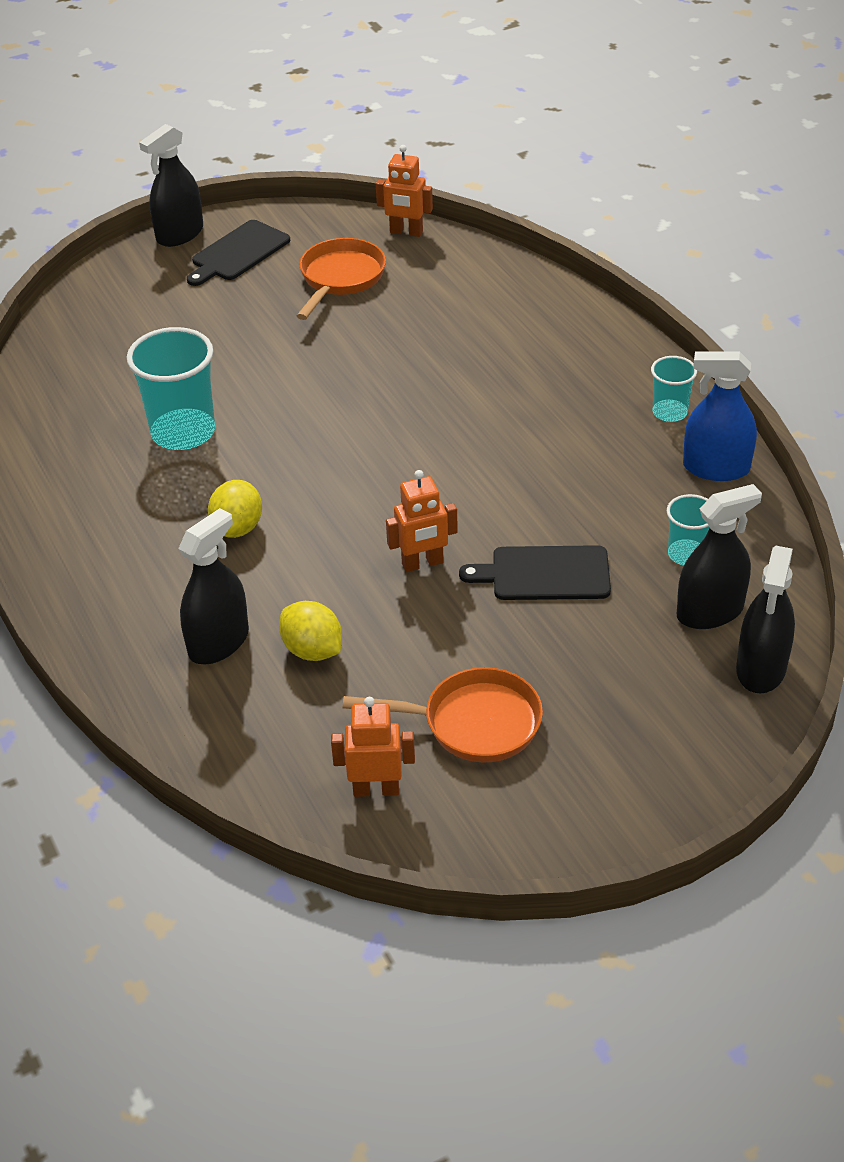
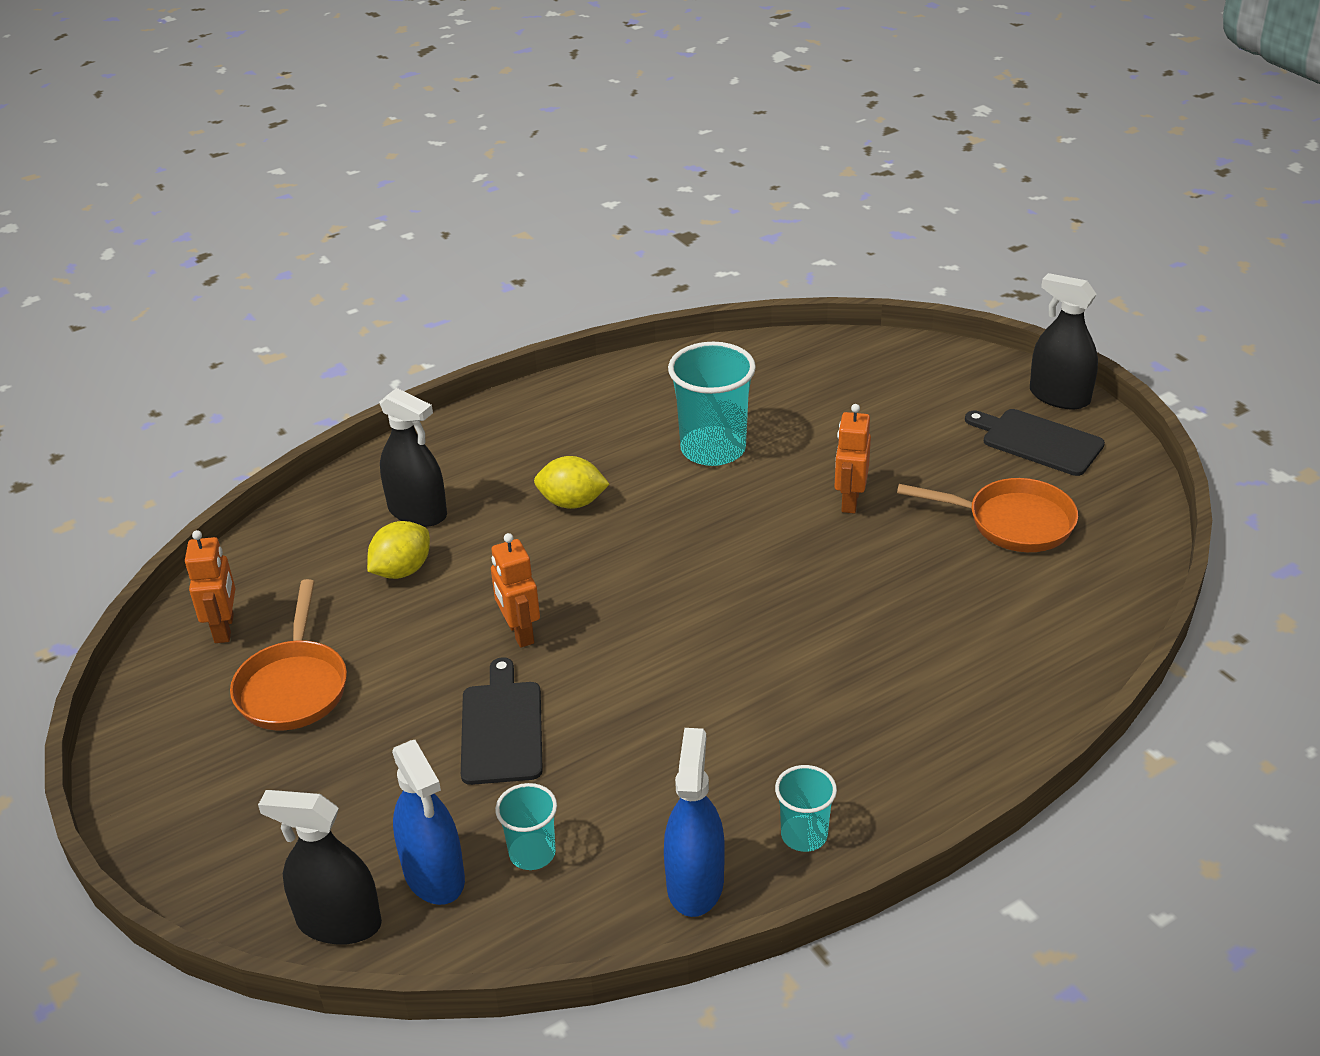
camera: 85 degrees right, 5 degrees down
(406, 232) = (1133, 566): orange robot -> orange robot (849, 501)
(710, 612) = (434, 875): black spray bottle -> blue spray bottle

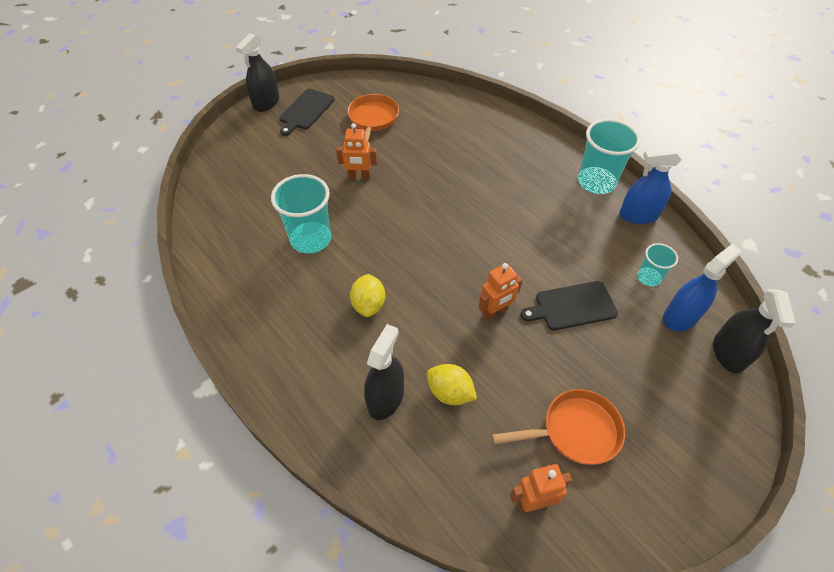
camera: 100 degrees left, 15 degrees up
(804, 835) = (596, 182): turquoise cup -> turquoise cup, size x1.84

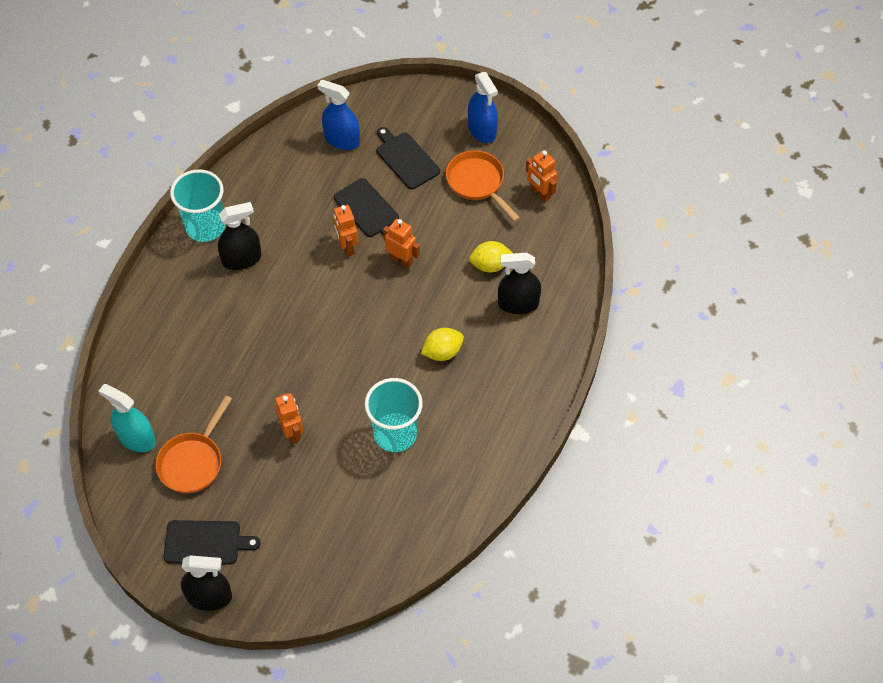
camera: 115 degrees left, 5 degrees up
(373, 120) = (193, 461): orange pan -> orange pan turned 45 degrees counterclockwise
(411, 99) = (136, 438): none -> turquoise spray bottle
(450, 392) = (490, 265): yellow lemon -> yellow lemon turned 75 degrees clockwise
(531, 273) = (346, 246): none -> orange robot
(635, 368) = (406, 159): none -> black cutting board
(638, 215) = (237, 186): blue spray bottle -> blue spray bottle (482, 130)
(648, 277) = (310, 166): turquoise cup -> none
(728, 353) = (362, 107): black spray bottle -> black spray bottle (242, 259)

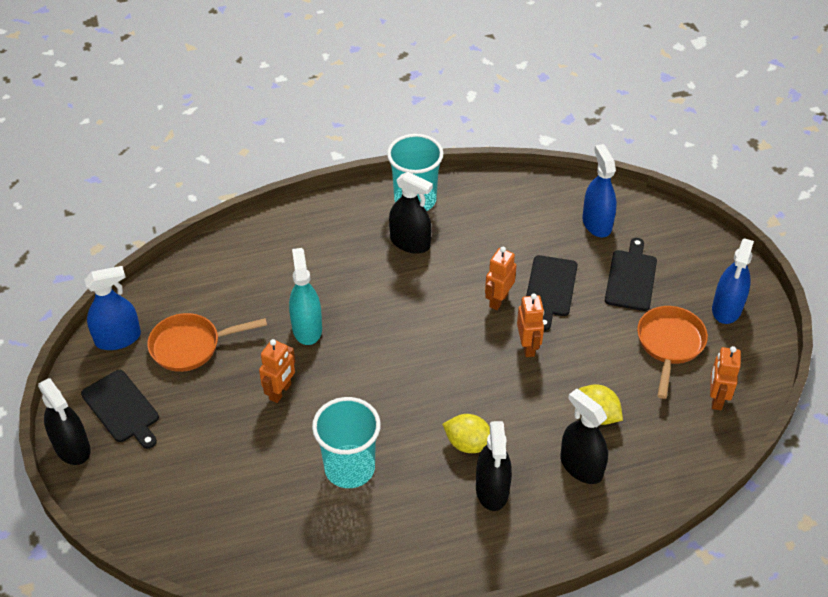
camera: 50 degrees right, 10 degrees down
(136, 438) = (179, 296): turquoise spray bottle -> turquoise spray bottle (307, 328)
(136, 505) = (118, 338): none -> blue spray bottle
(488, 365) = (492, 490): none -> black spray bottle

